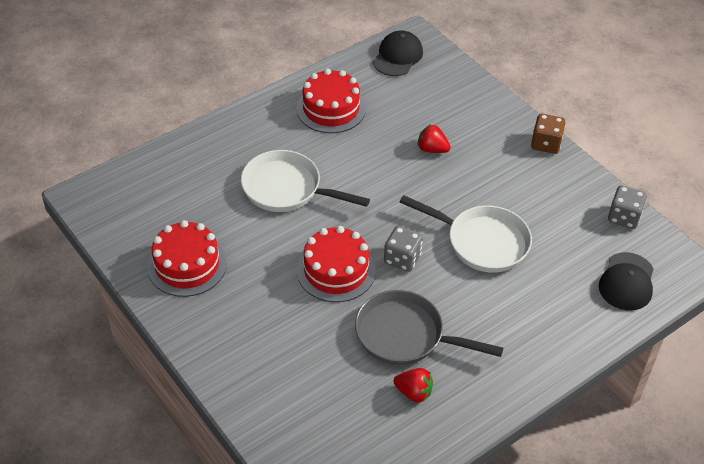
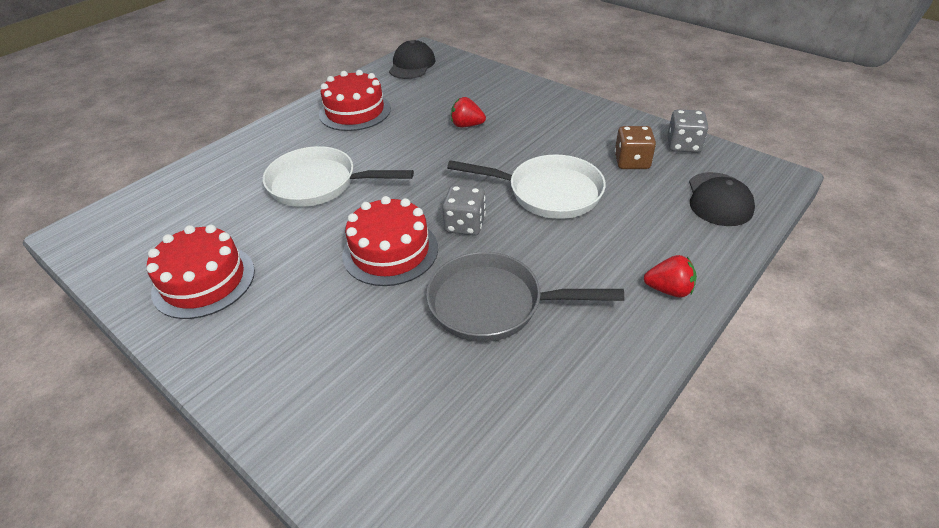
camera: 10 degrees left, 5 degrees down
(413, 392) = (525, 371): red strawberry -> red strawberry (669, 290)
(546, 144) = (577, 103): brown dice -> brown dice (632, 162)

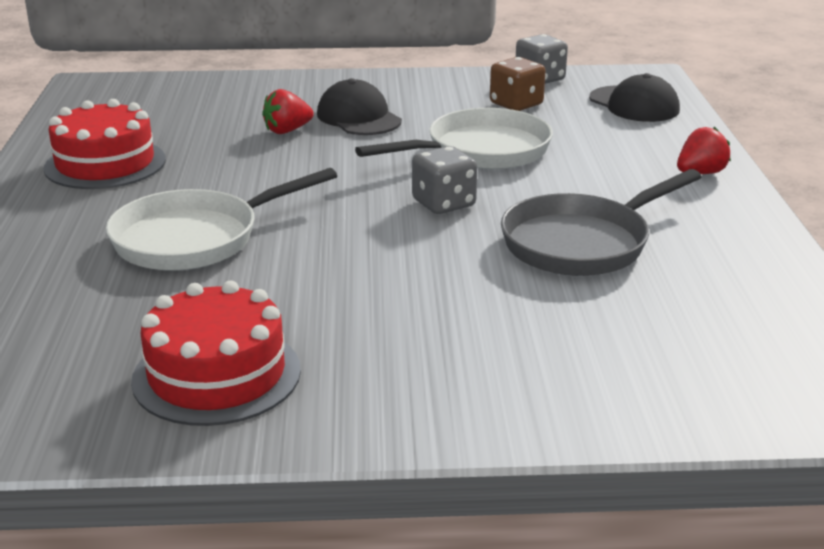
camera: 45 degrees left, 15 degrees down
(390, 251) = (404, 253): red cake -> none
(412, 65) = (100, 101): black cap -> black cap (358, 117)

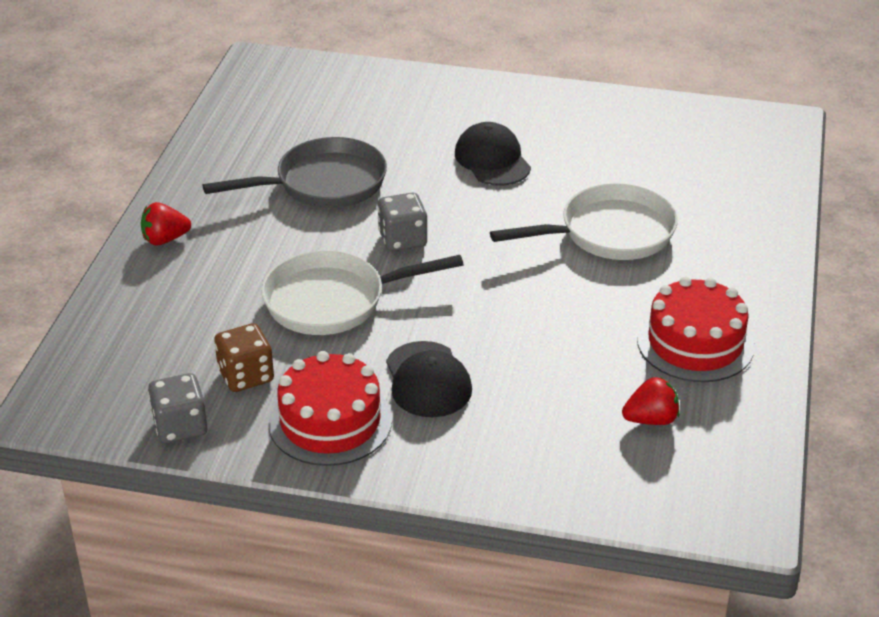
camera: 165 degrees left, 10 degrees up
(217, 375) = (599, 128): red cake -> red cake (330, 421)
(287, 131) = (510, 368): red strawberry -> red strawberry (651, 419)
(634, 104) = (122, 352): black cap -> black cap (492, 160)

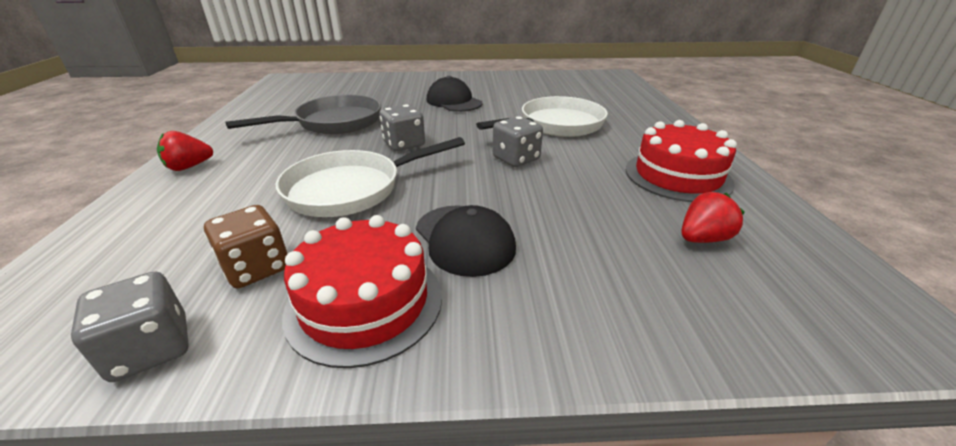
camera: 15 degrees left, 5 degrees down
(525, 286) = (516, 159): none -> grey dice

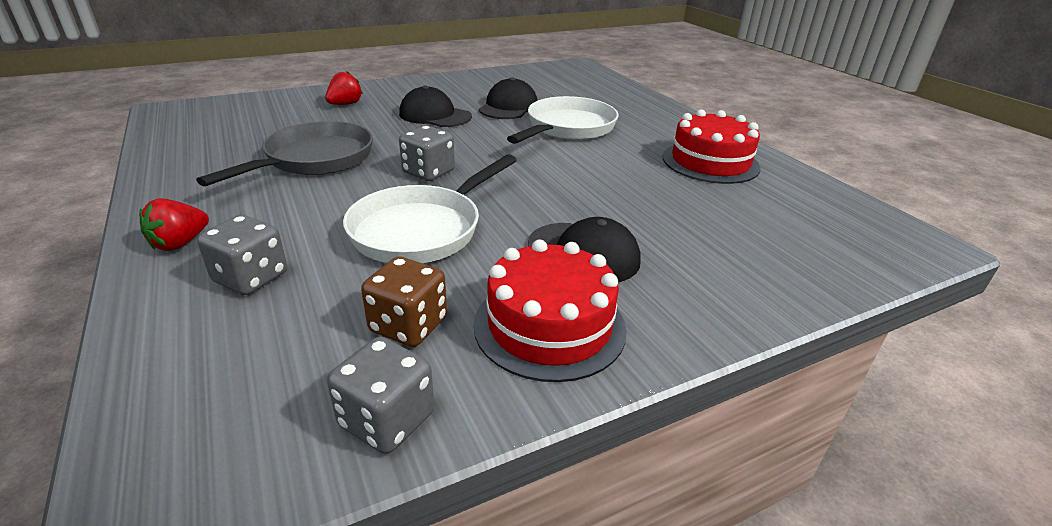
camera: 25 degrees left, 0 degrees up
(516, 159) = (560, 169): grey dice -> grey dice (251, 278)
(520, 102) = (508, 107): none -> black cap
(702, 239) = (766, 211): red strawberry -> red strawberry (345, 104)

